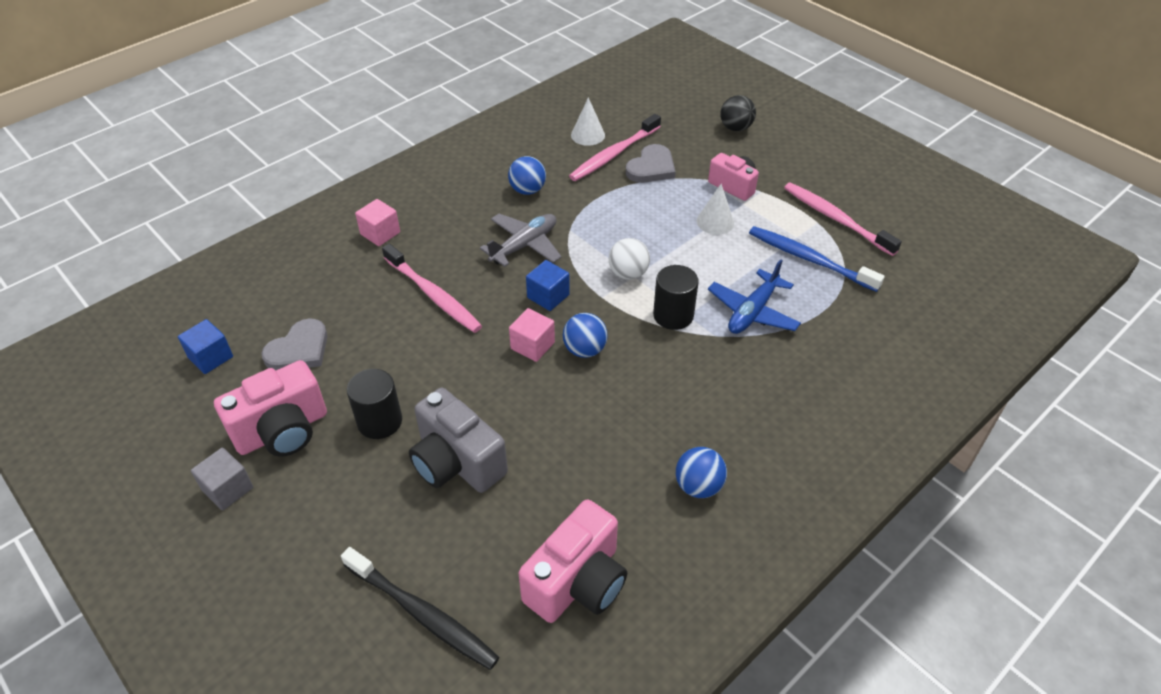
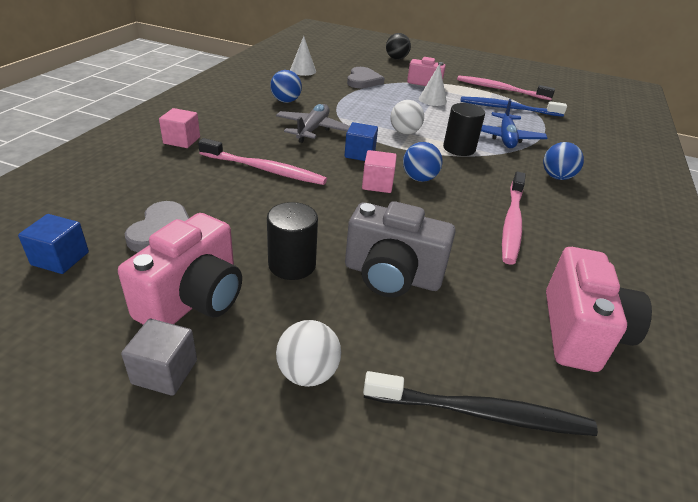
camera: 30 degrees left, 10 degrees down
(321, 529) = (308, 373): none -> white ball
(613, 154) = (330, 77): pink toothbrush -> pink toothbrush (512, 223)
(698, 486) = (586, 239): blue ball -> blue ball (557, 177)

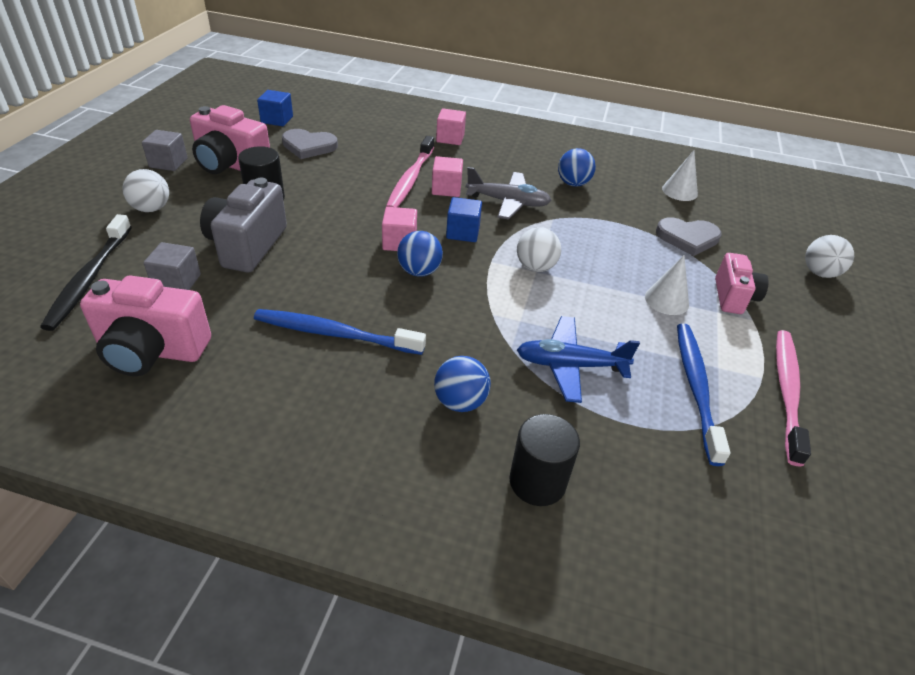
camera: 85 degrees right, 5 degrees up
(286, 153) = (446, 189): none -> pink cube
(396, 58) = (819, 273): black ball -> white ball
(459, 148) = (510, 311): black cylinder -> black cylinder (537, 482)
(469, 326) = (177, 282): none -> grey cube
(512, 223) = (334, 334): pink toothbrush -> blue toothbrush

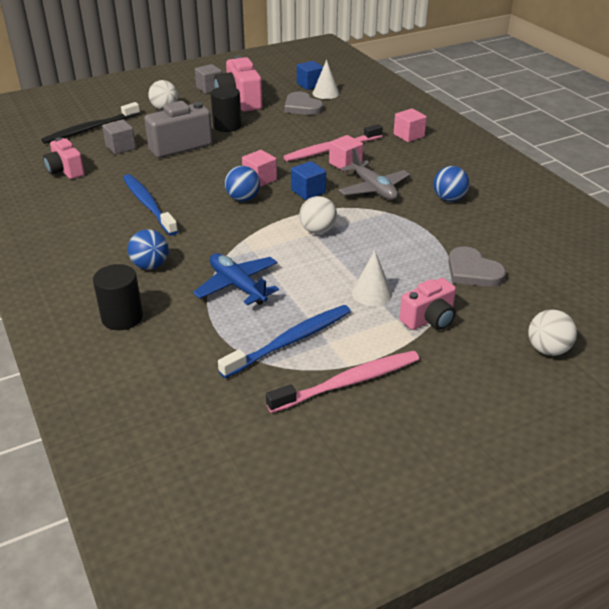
camera: 50 degrees right, 5 degrees down
(152, 351) = (65, 171): pink camera -> pink camera, size x0.64
(679, 191) = (537, 242): white cone -> white cone (325, 93)

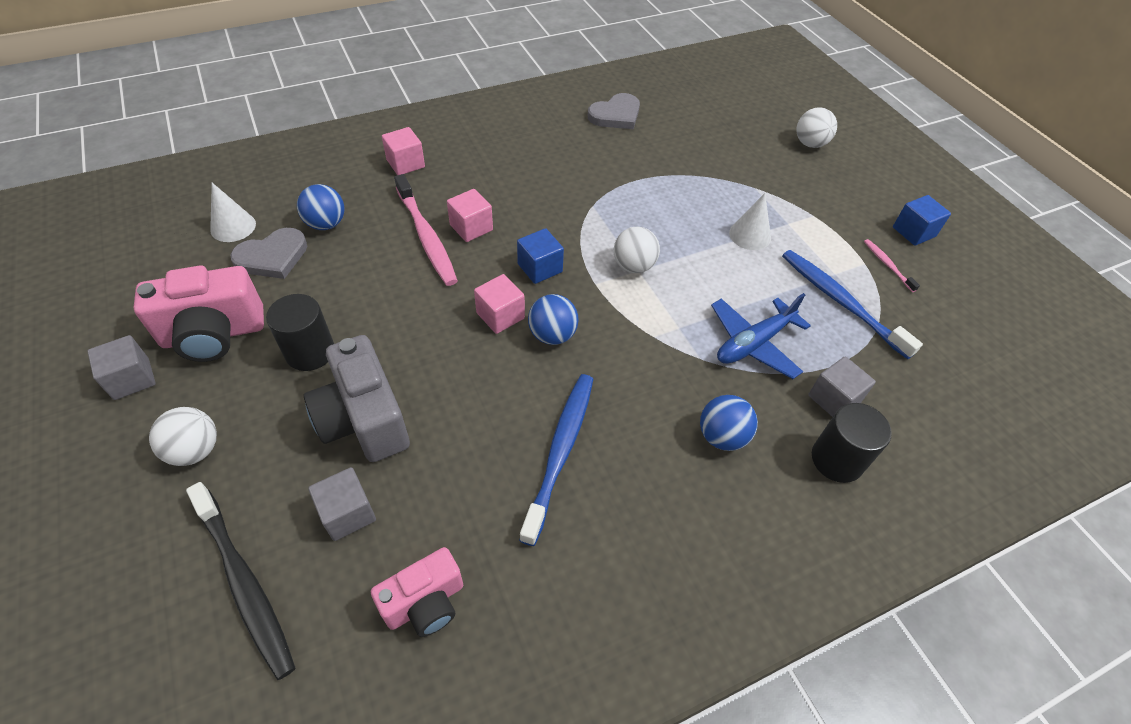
camera: 90 degrees left, 15 degrees up
(148, 204) = (560, 451): blue toothbrush -> blue toothbrush turned 135 degrees clockwise
(179, 323) = (834, 399): none -> grey cube
(310, 85) = (189, 242): blue cube -> blue cube (913, 232)
(349, 382) = (887, 265): pink toothbrush -> pink toothbrush, size x0.49
(373, 189) = (539, 210): grey plane -> none
(429, 319) = (785, 202): pink camera -> none
(449, 199) = (567, 156): blue ball -> blue ball (326, 224)
(472, 271) = (704, 163): grey heart -> grey heart (616, 115)

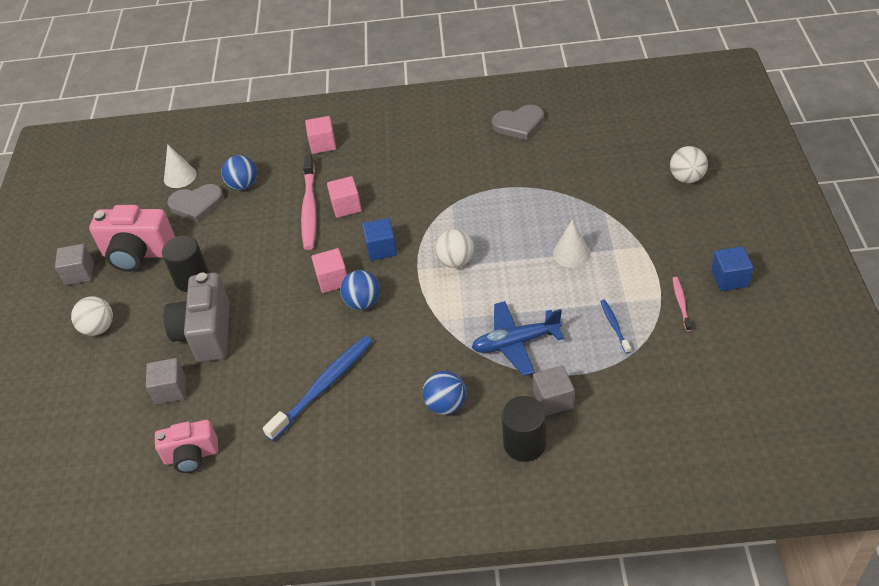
camera: 30 degrees right, 5 degrees down
(244, 584) = (96, 415): black toothbrush -> none
(840, 301) = (614, 325): blue toothbrush -> blue toothbrush, size x0.49

